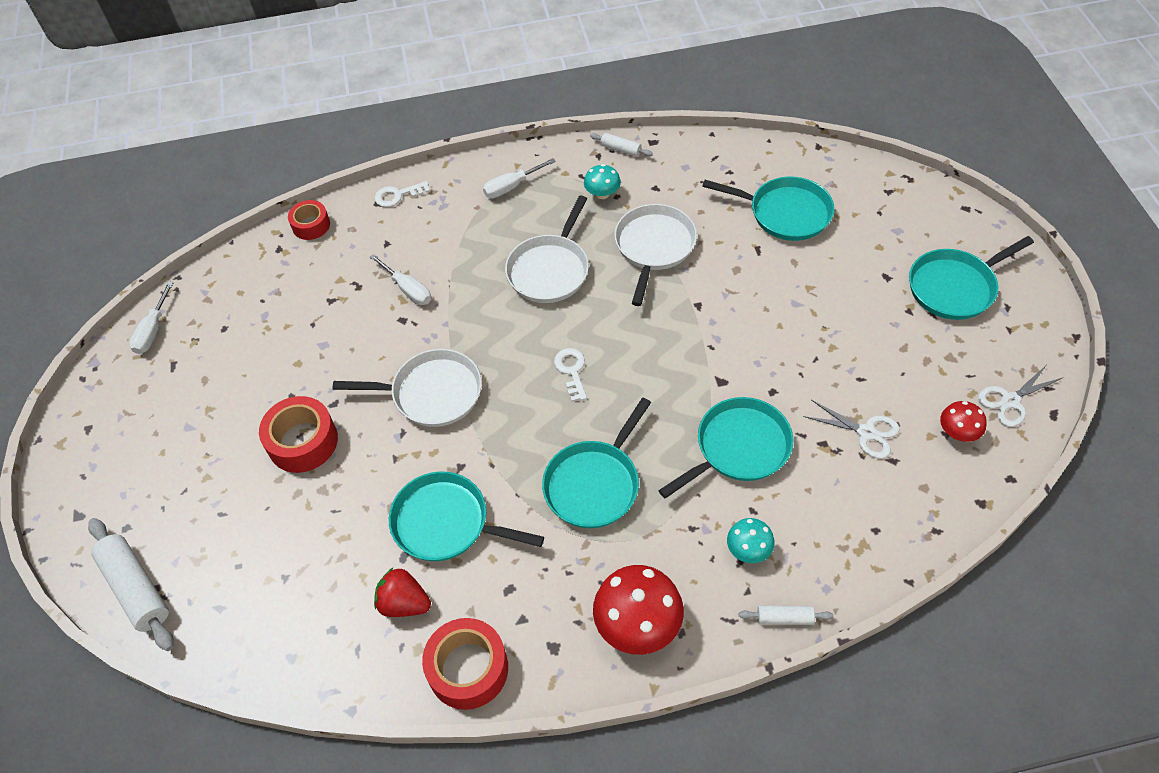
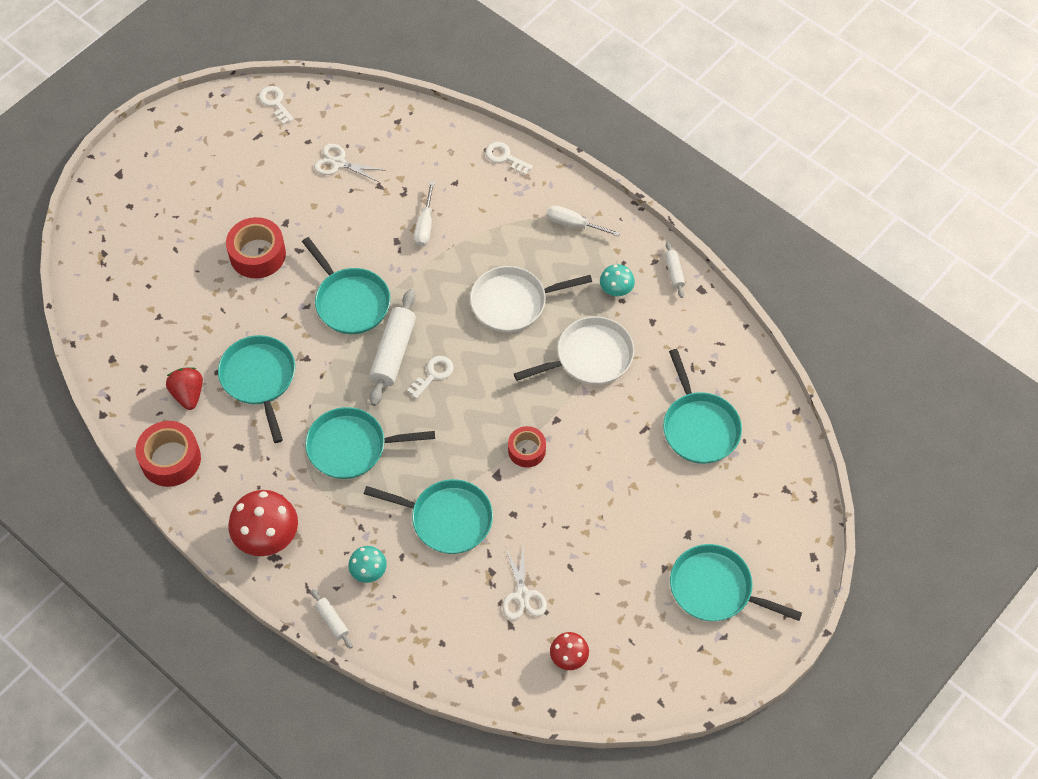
camera: 50 degrees right, 5 degrees up
(136, 588) = (96, 244): white rolling pin -> white rolling pin (393, 352)
(153, 330) = (275, 103): white screwdriver -> white key
(311, 225) = (433, 124): red tape -> red tape (526, 450)
(432, 393) = (350, 302): white pan -> turquoise pan
(1010, 401) = (627, 680): white scissors -> white scissors (338, 163)

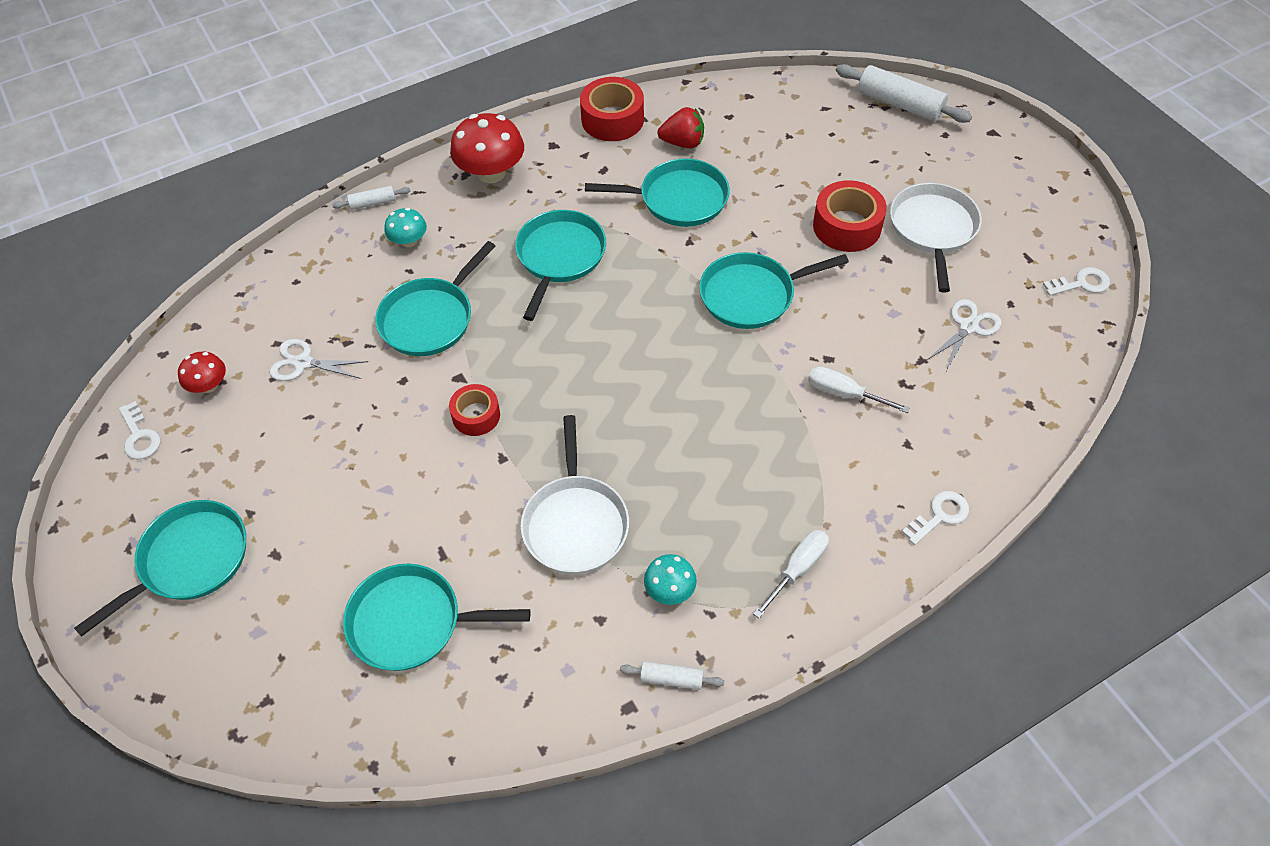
camera: 110 degrees right, 5 degrees down
(393, 352) = (665, 319): white rolling pin -> white rolling pin (899, 104)
(433, 374) = (619, 350): white key -> white key (139, 436)
(513, 302) = (692, 458): white pan -> white pan (932, 229)

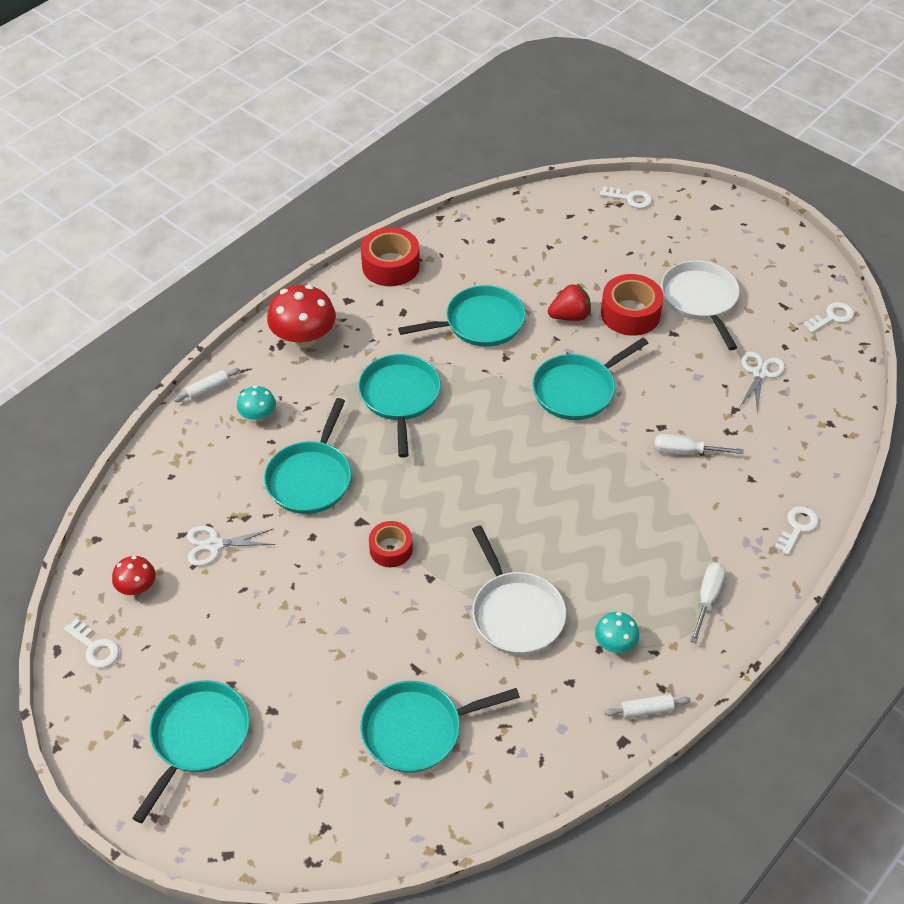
camera: 20 degrees left, 5 degrees down
(683, 143) = (462, 273): red strawberry -> red strawberry (570, 316)
(899, 104) = (630, 199): white rolling pin -> white key

